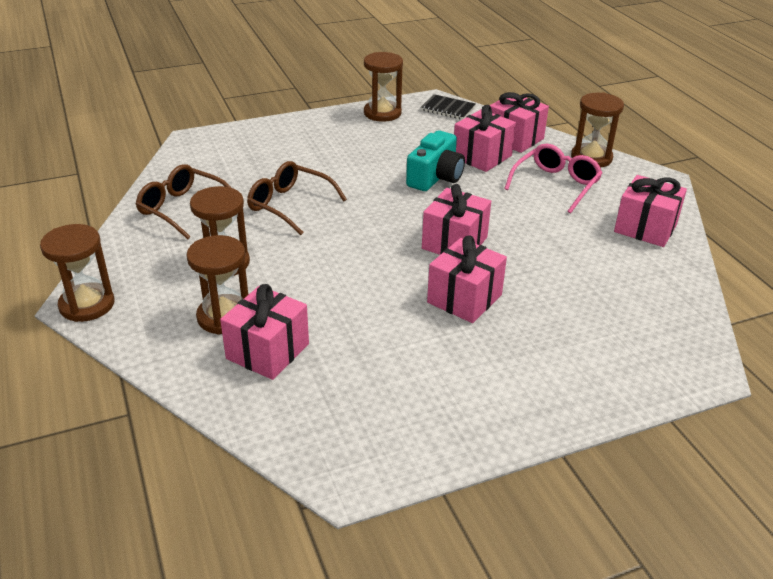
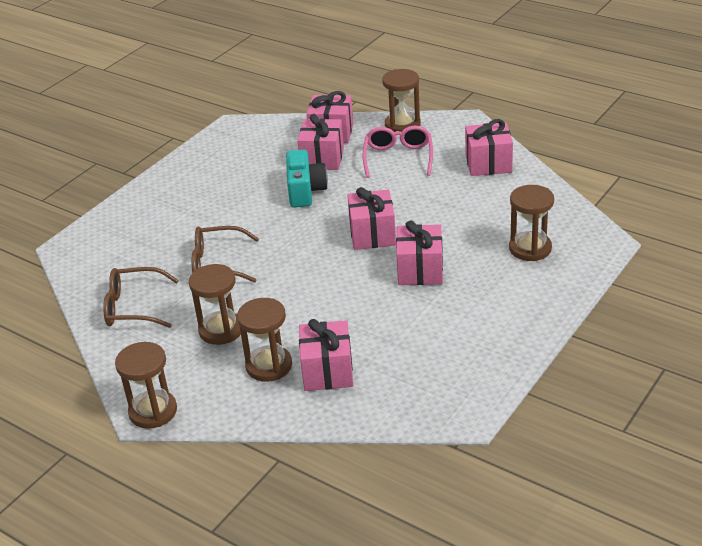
camera: 30 degrees left, 0 degrees up
(382, 113) = (203, 155): brown hourglass -> brown hourglass (530, 248)
(448, 109) = (252, 129): black notebook -> none

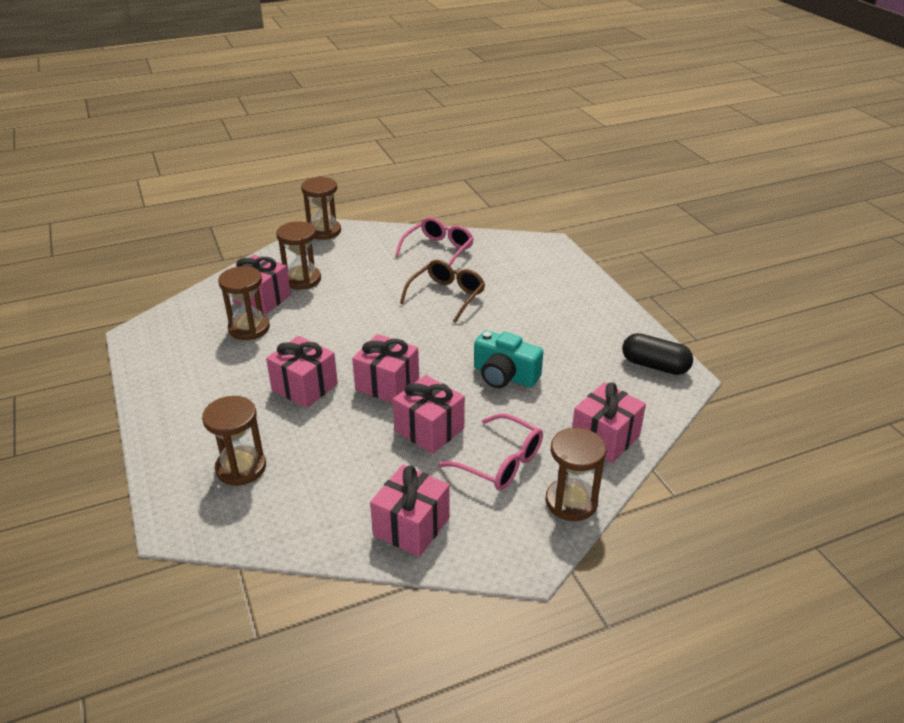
camera: 120 degrees right, 0 degrees up
(133, 307) = (438, 250): brown glasses -> pink glasses
(221, 330) = (365, 274): brown hourglass -> brown hourglass (249, 328)
(228, 140) = (655, 365): none -> black capsule
(322, 158) = (554, 409): pink gift -> pink gift (429, 430)

